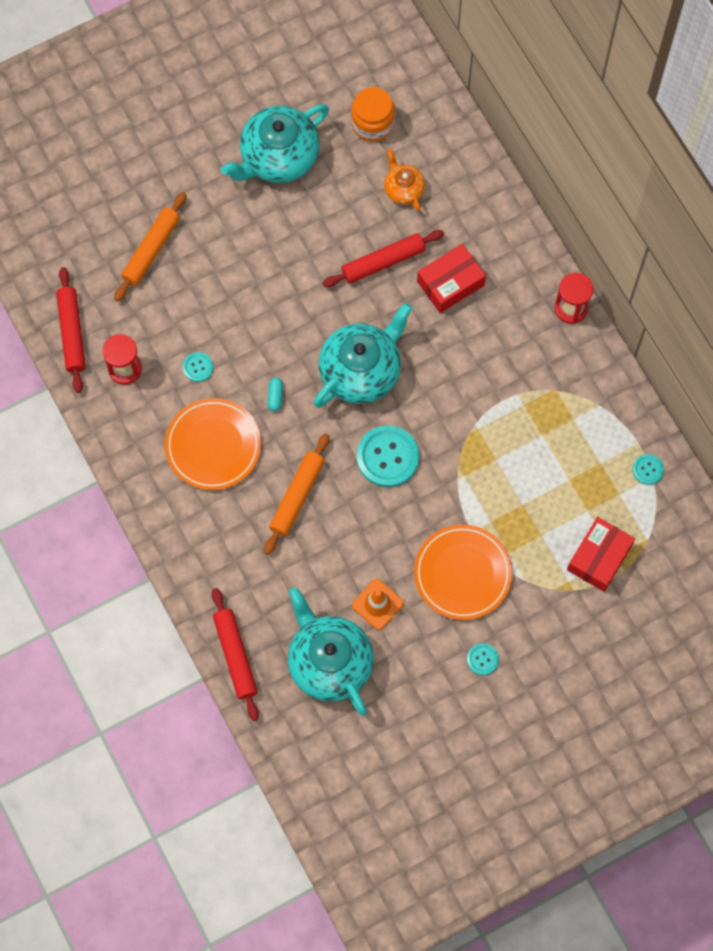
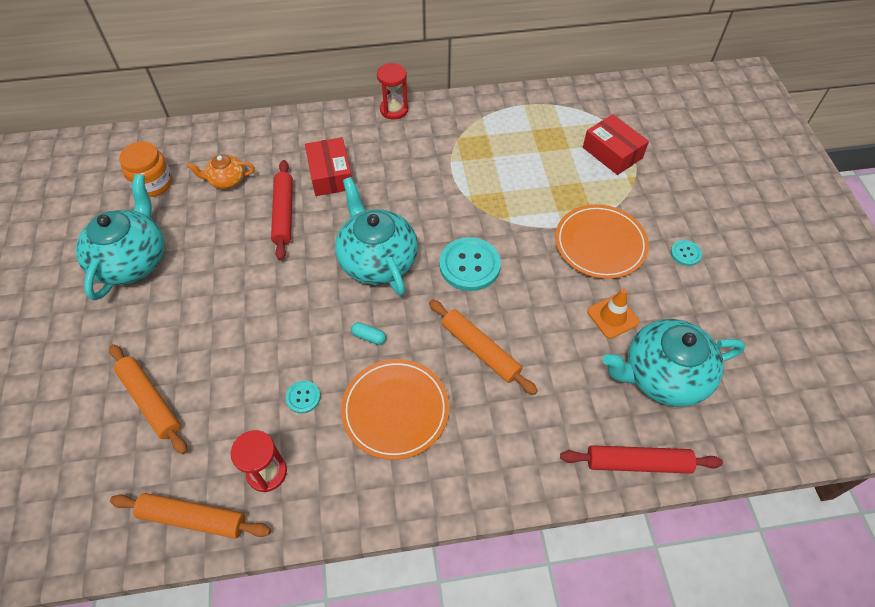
camera: 70 degrees left, 15 degrees down
(72, 333) = (193, 518): red rolling pin -> orange rolling pin
(278, 157) = (132, 260): turquoise teapot -> turquoise teapot turned 150 degrees counterclockwise
(648, 470) = (547, 105): turquoise button -> none

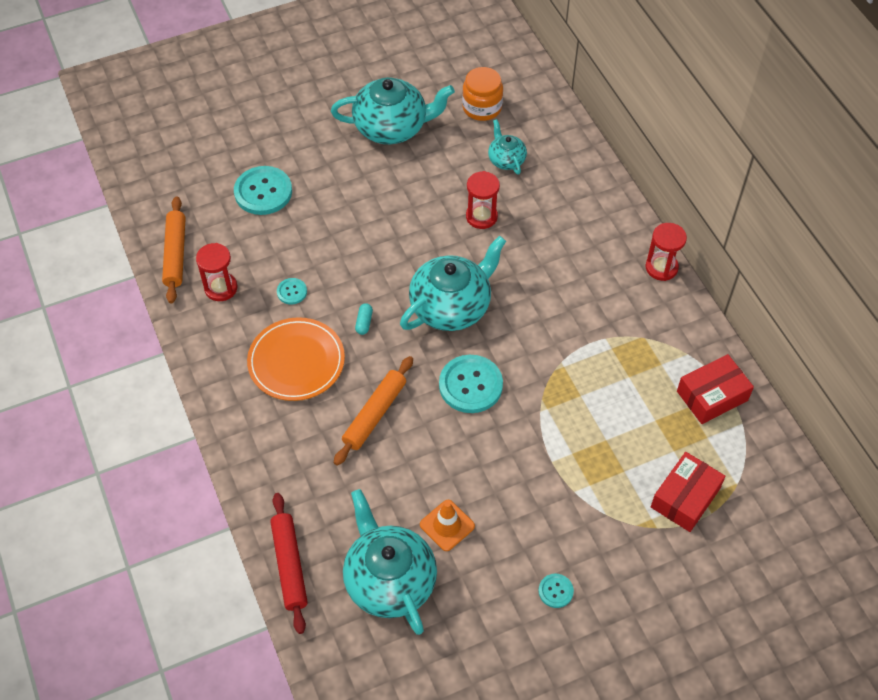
camera: 75 degrees right, 0 degrees up
(150, 401) = (263, 192): orange rolling pin -> turquoise button
(226, 180) = (506, 159): orange teapot -> turquoise teapot
(284, 214) = (481, 216): red rolling pin -> red hourglass
(330, 175) = (545, 238): red box -> red box (712, 396)
(600, 244) = (539, 502): orange plate -> none

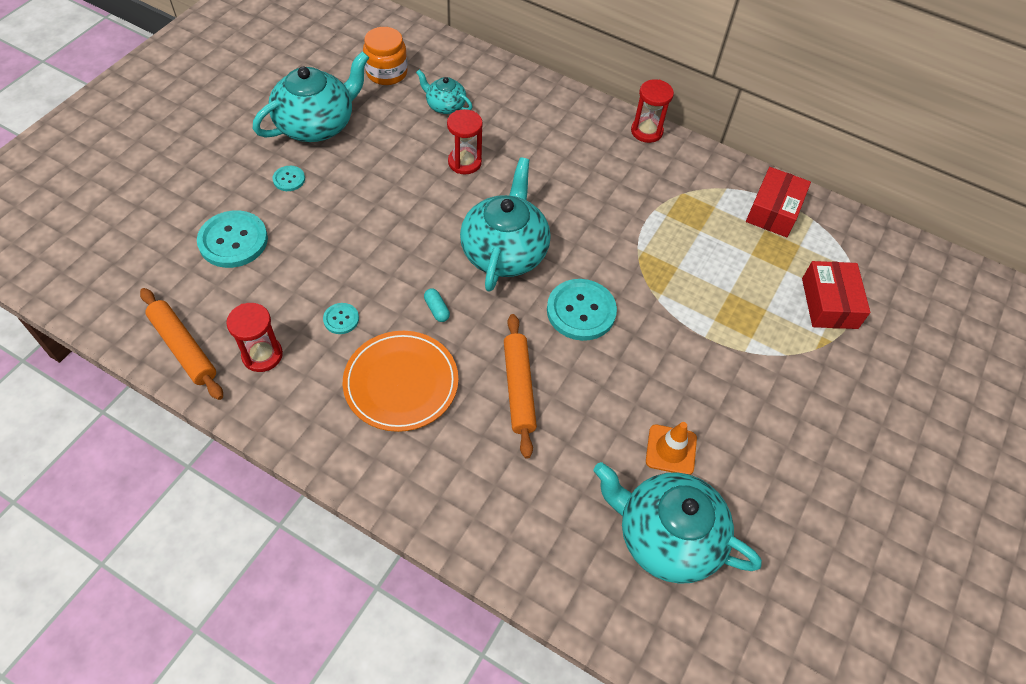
camera: 40 degrees left, 0 degrees up
(289, 565) = (563, 589): red rolling pin -> none
(555, 591) = (808, 447): turquoise button -> turquoise button (289, 179)

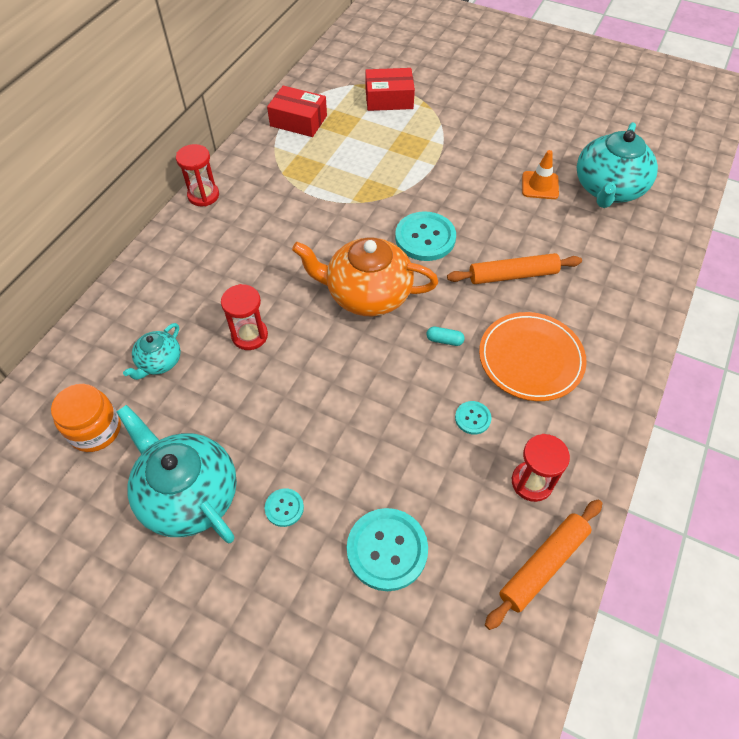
camera: 90 degrees left, 0 degrees up
(437, 309) = (444, 340): turquoise capsule -> turquoise capsule turned 45 degrees clockwise
(504, 251) = (367, 294): turquoise teapot -> orange teapot

